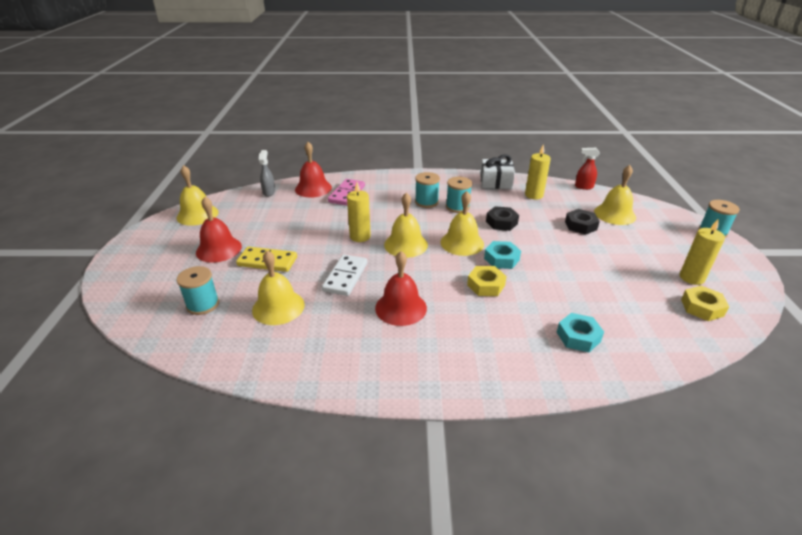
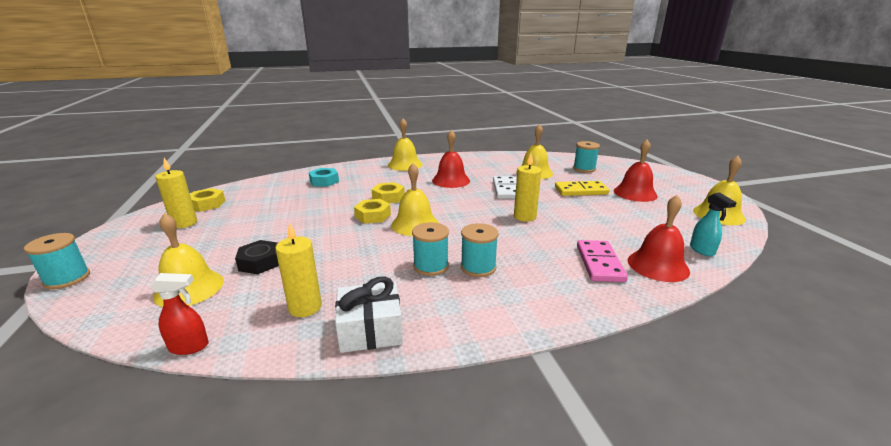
camera: 165 degrees right, 10 degrees down
(269, 192) = (702, 250): grey spray bottle -> turquoise spray bottle
(405, 244) = (473, 216): yellow bell -> yellow bell (405, 164)
(501, 222) = (368, 252): black nut -> none
(501, 259) = (373, 216): turquoise nut -> yellow nut

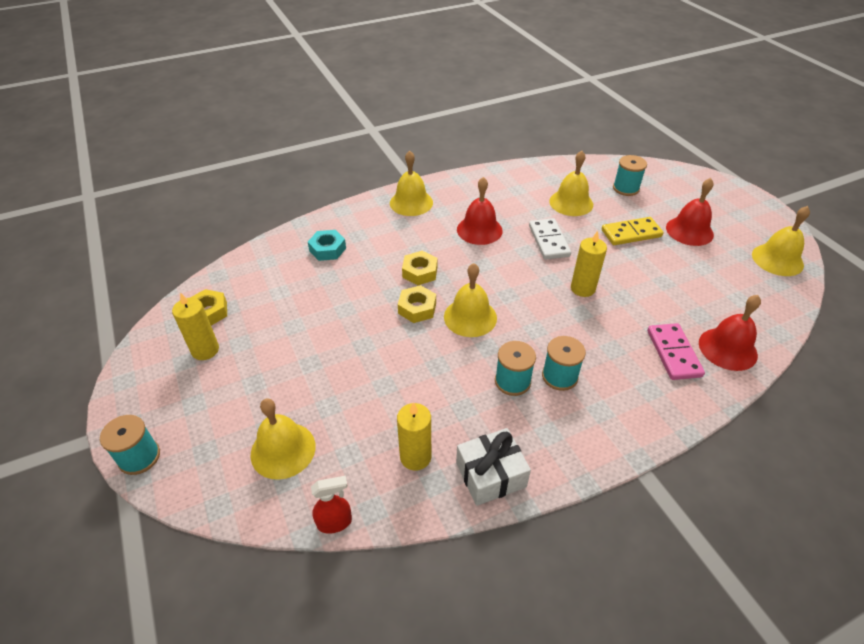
camera: 10 degrees left, 20 degrees up
(260, 262) = (334, 401): black nut -> none
(702, 250) = (766, 320): turquoise spray bottle -> none

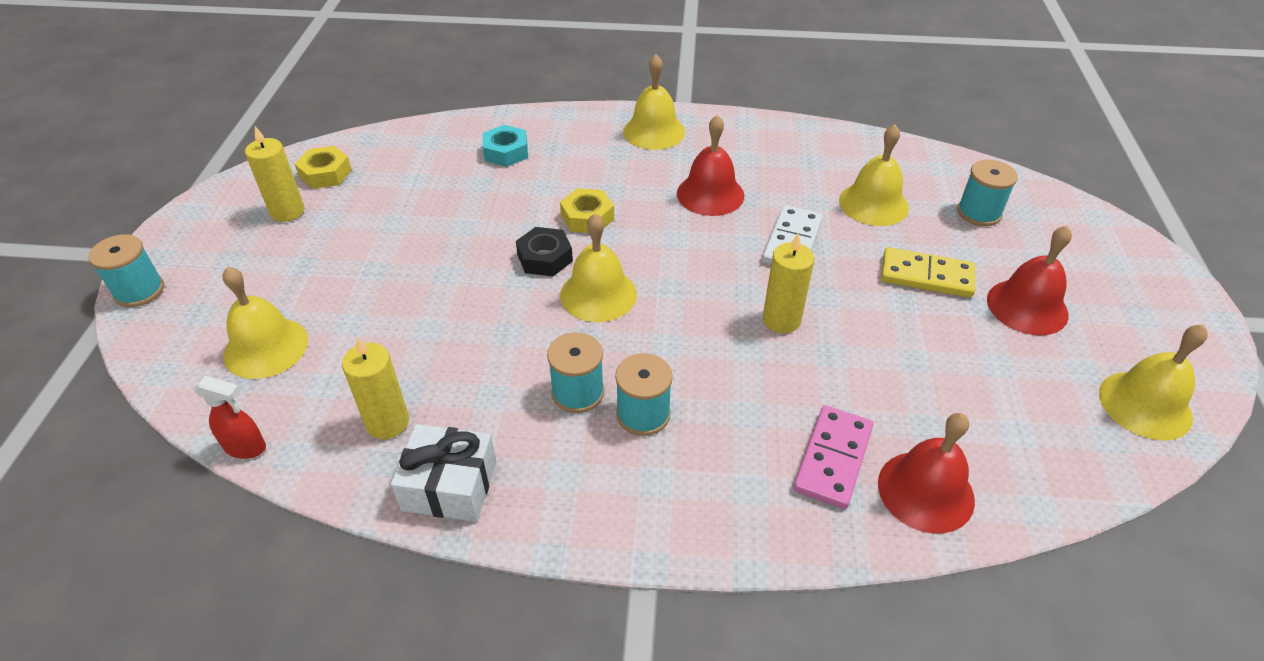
camera: 30 degrees right, 0 degrees up
(417, 308) = (545, 258): yellow nut -> black nut

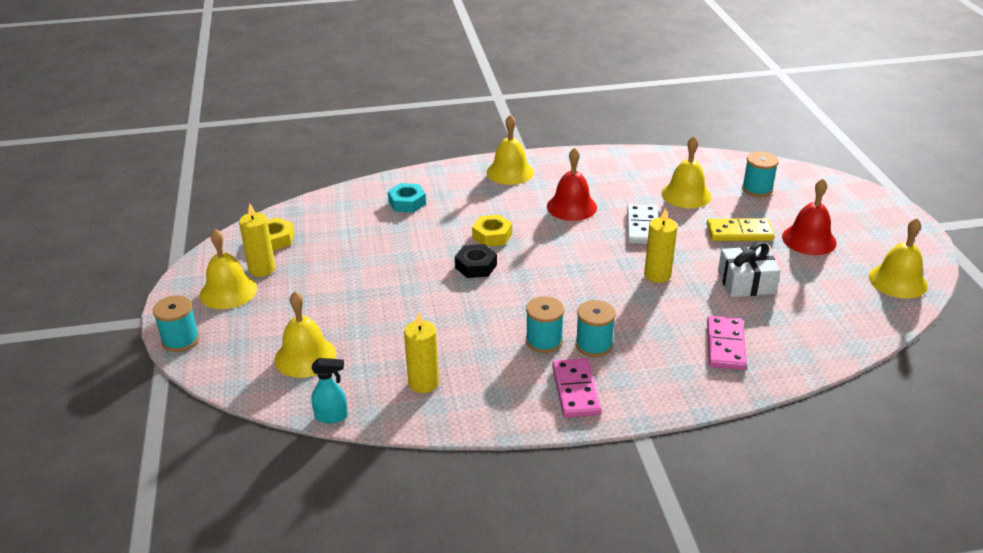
camera: 15 degrees left, 10 degrees down
(246, 447) = (331, 416): red spray bottle -> turquoise spray bottle
(449, 485) = (488, 408): white gift -> white gift (746, 282)
(583, 484) = (575, 390): none -> pink domino
(598, 294) = (526, 281): yellow bell -> yellow bell (228, 291)
(925, 491) = (788, 351): red bell -> none

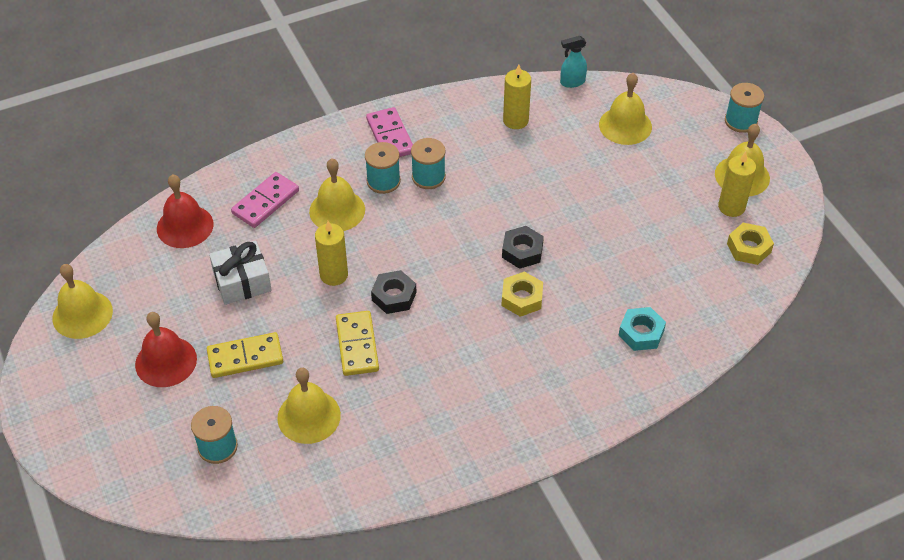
camera: 165 degrees right, 15 degrees up
(510, 172) = (541, 418): yellow bell -> yellow bell (337, 210)
(571, 207) = (445, 365): red bell -> red bell (185, 226)
(604, 252) = (394, 296): none -> black nut
(642, 227) = (357, 345): white domino -> yellow domino
(725, 345) = (265, 202): pink domino -> pink domino turned 45 degrees clockwise

